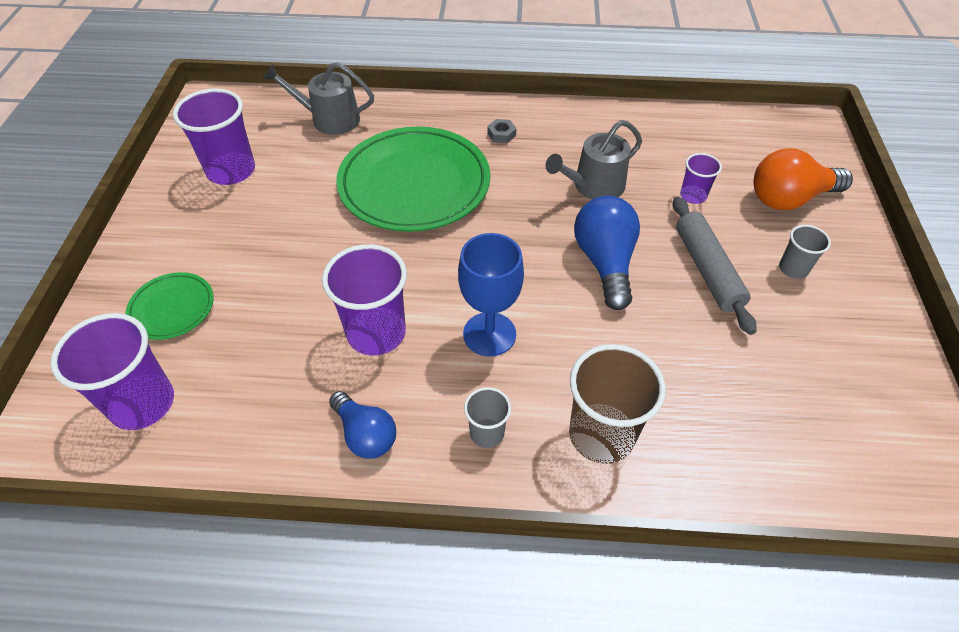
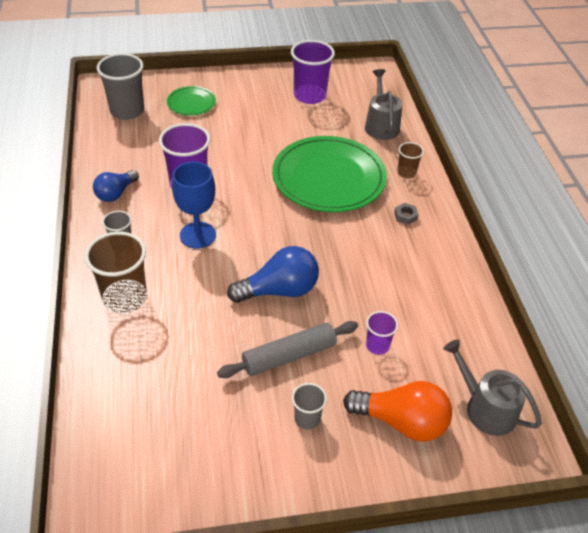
camera: 75 degrees right, 5 degrees down
(142, 403) = (127, 111): purple cup -> grey cup
(427, 118) = (406, 173): none -> brown cup
(594, 186) = (364, 278): grey watering can -> grey watering can (485, 408)
(789, 198) = (401, 421): orange light bulb -> orange light bulb turned 135 degrees clockwise

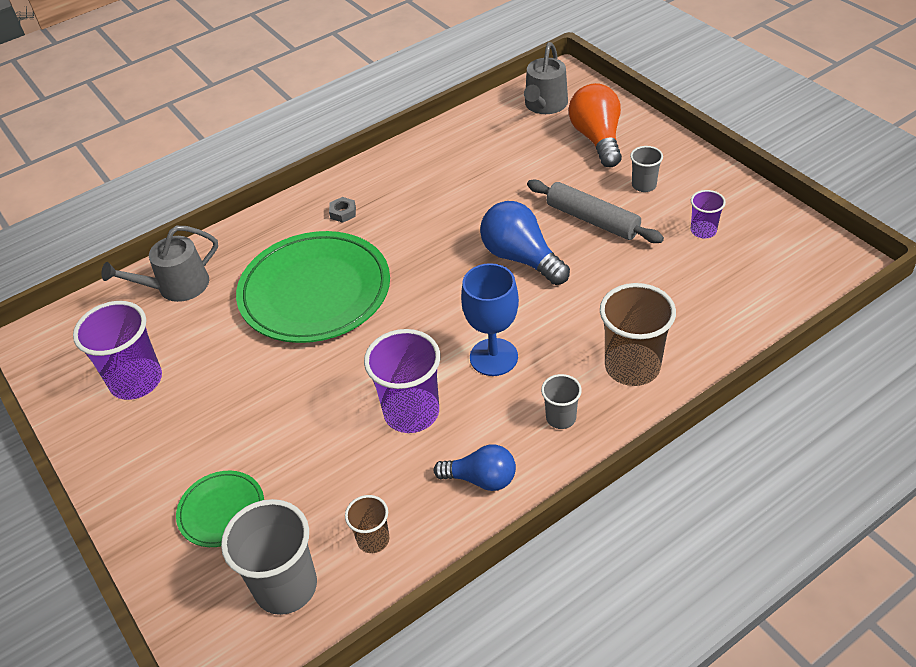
camera: 110 degrees left, 0 degrees up
(377, 345) = (533, 175): purple cup -> purple cup (703, 231)
(406, 173) = (265, 235): brown cup -> brown cup (373, 539)

